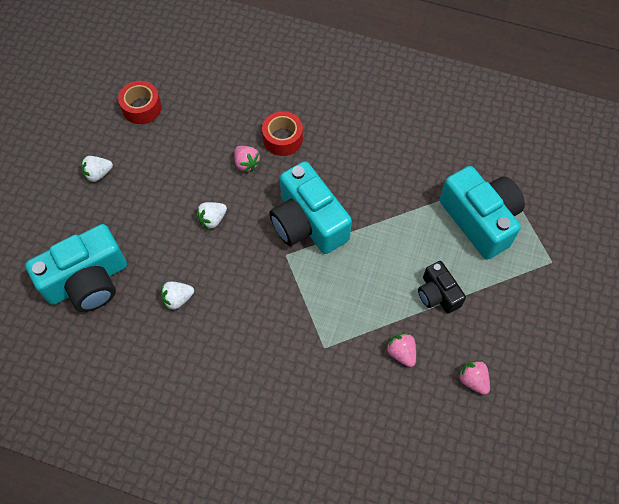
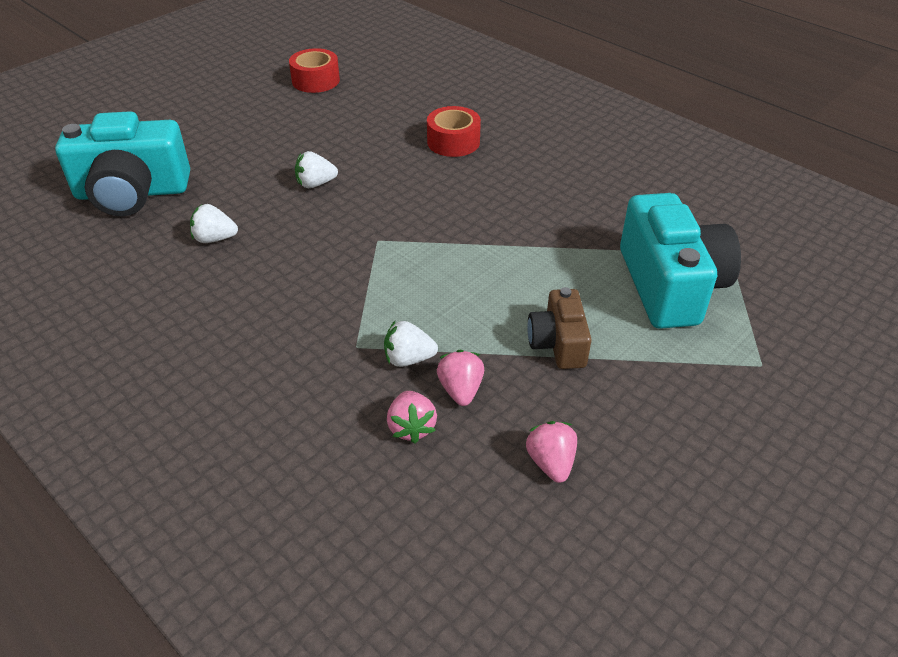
camera: 25 degrees right, 20 degrees down
(98, 174) = (225, 115): white strawberry -> white strawberry (408, 359)
(246, 163) = (394, 150): pink strawberry -> pink strawberry (411, 427)
(308, 222) = (429, 219): turquoise camera -> none
(437, 294) = (558, 343): black camera -> brown camera

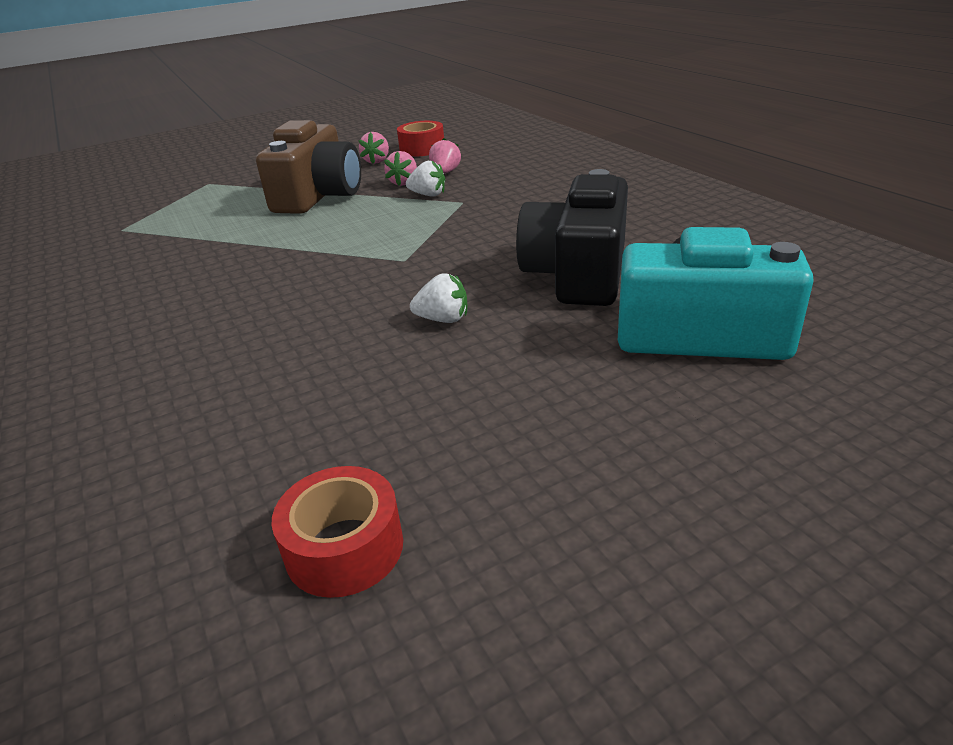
camera: 160 degrees left, 10 degrees down
(215, 239) = (577, 273): white strawberry -> black camera
(453, 142) = (221, 357): red tape -> red tape (422, 149)
(558, 343) = (318, 196): brown camera -> brown camera, size x1.83
(670, 285) = (197, 216): turquoise camera -> none

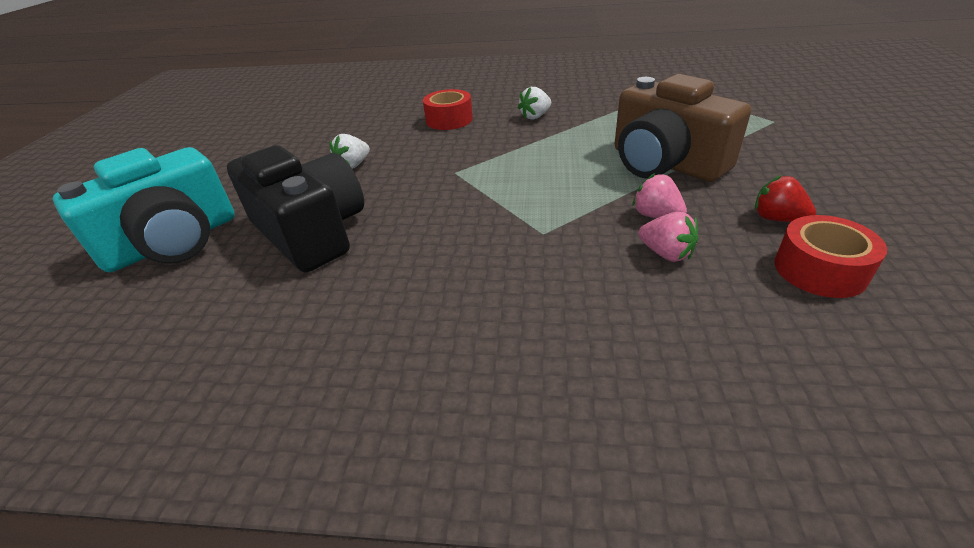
camera: 125 degrees right, 5 degrees up
(344, 547) = (263, 118): red tape -> red tape (449, 120)
(377, 161) = (777, 219): pink strawberry -> red strawberry
(428, 195) = (592, 219): white strawberry -> white strawberry (535, 116)

